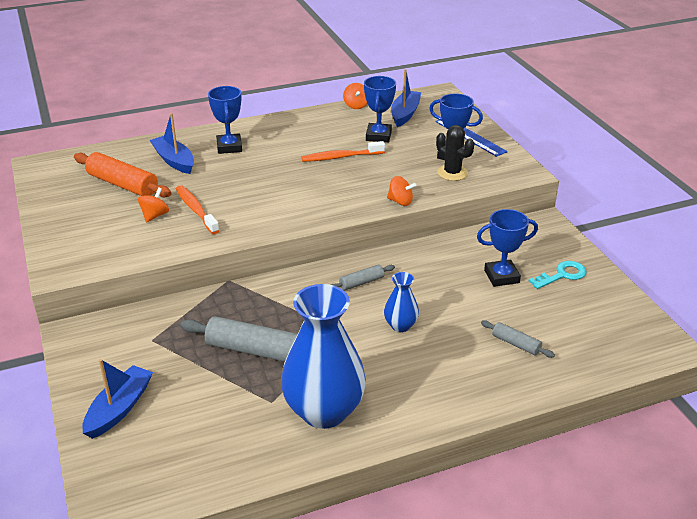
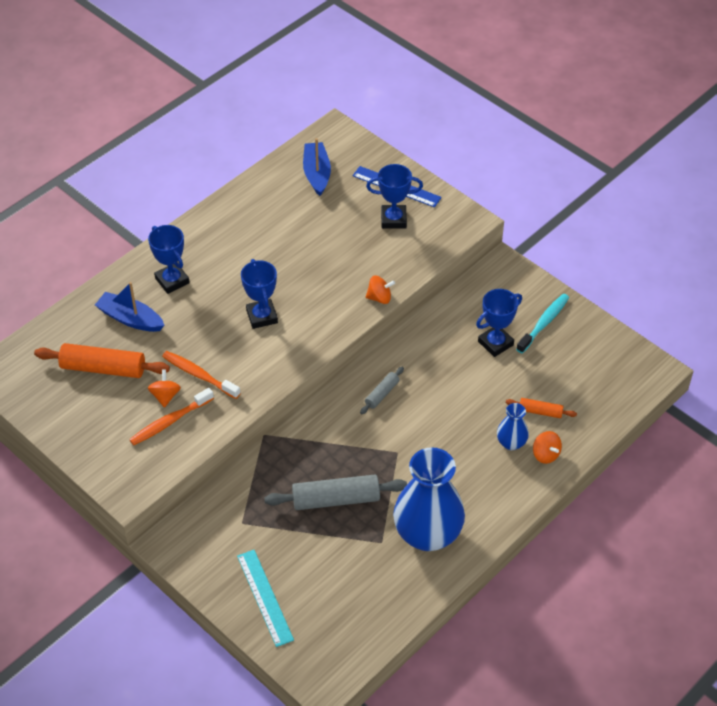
camera: 25 degrees left, 15 degrees up
(119, 408) = (265, 597): blue boat -> turquoise ruler
(340, 157) = (290, 257): orange toothbrush -> orange toothbrush (169, 422)
(356, 105) = (261, 177): orange spinning top -> orange spinning top (545, 454)
(378, 136) = (309, 215): blue trophy -> blue trophy (262, 316)
(400, 325) = (440, 428): blue vase -> blue vase (511, 443)
(452, 173) = (406, 243): black cactus -> none
(516, 344) = (540, 412): grey rolling pin -> orange rolling pin
(562, 275) = (544, 323): turquoise key -> turquoise toothbrush

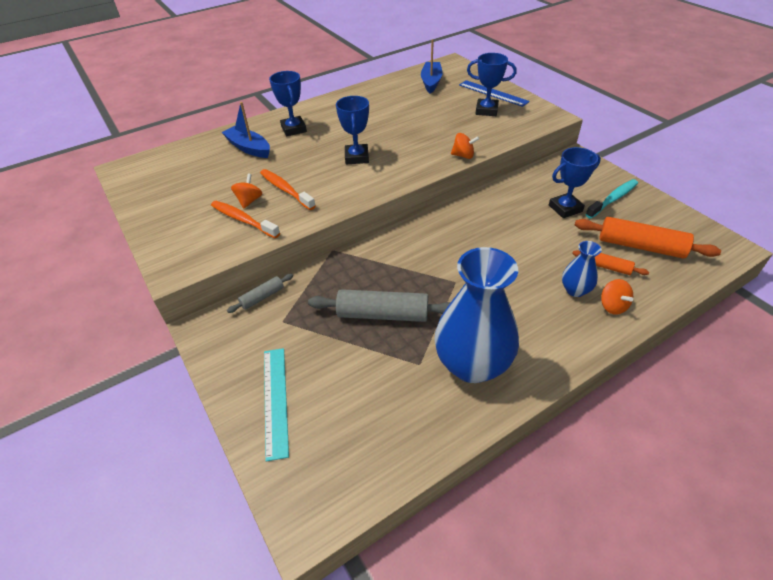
camera: 15 degrees right, 5 degrees down
(103, 368) = (208, 176): orange rolling pin -> orange rolling pin (640, 246)
(169, 422) = (243, 220): orange toothbrush -> orange toothbrush turned 60 degrees clockwise
(382, 394) = (451, 233): grey rolling pin -> grey rolling pin (262, 297)

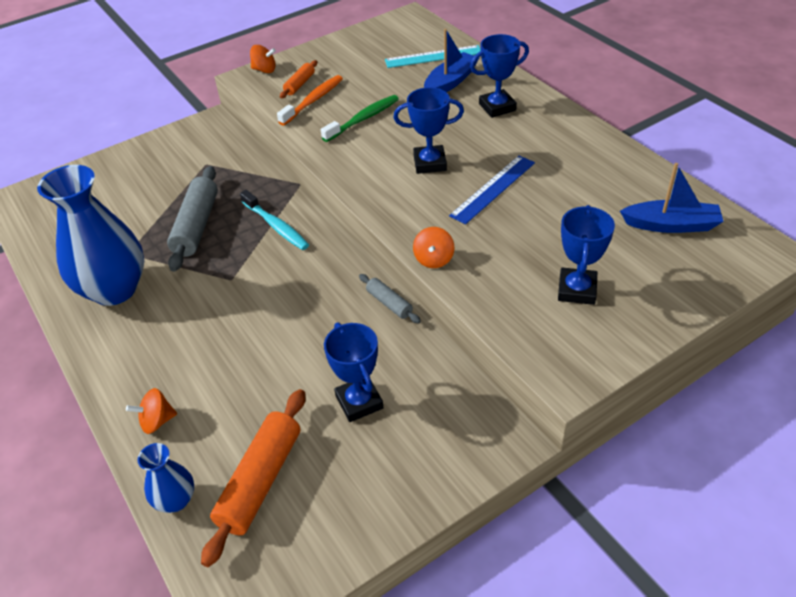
camera: 90 degrees right, 0 degrees up
(249, 201) = (345, 99): orange spinning top -> orange spinning top (264, 70)
(262, 297) = (239, 148): grey rolling pin -> grey rolling pin (389, 303)
(275, 400) = (120, 172): turquoise ruler -> turquoise ruler (433, 57)
(285, 190) = (363, 119): orange toothbrush -> green toothbrush
(493, 93) = (645, 301): blue ruler -> blue ruler (493, 189)
(575, 290) = (192, 387): blue vase -> blue vase (176, 500)
(607, 267) = (225, 430): orange rolling pin -> orange rolling pin (299, 84)
(613, 199) = (379, 470): turquoise toothbrush -> turquoise toothbrush (276, 226)

